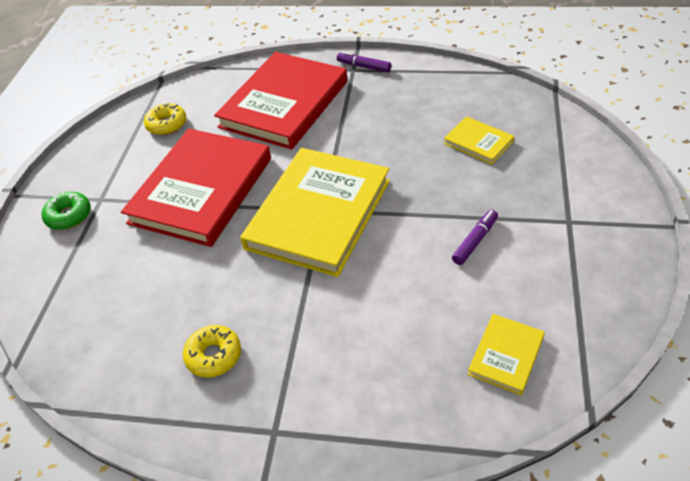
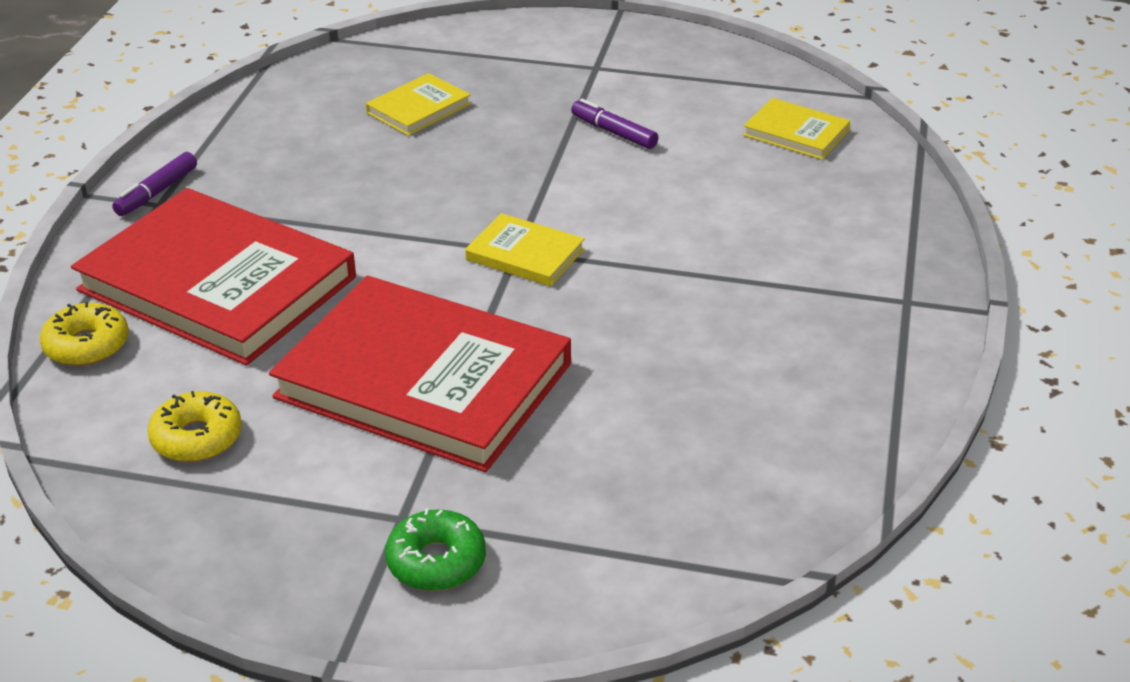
camera: 90 degrees left, 10 degrees down
(214, 355) = (789, 355): yellow donut -> yellow donut (87, 345)
(318, 214) = (525, 254): yellow book -> yellow book, size x0.44

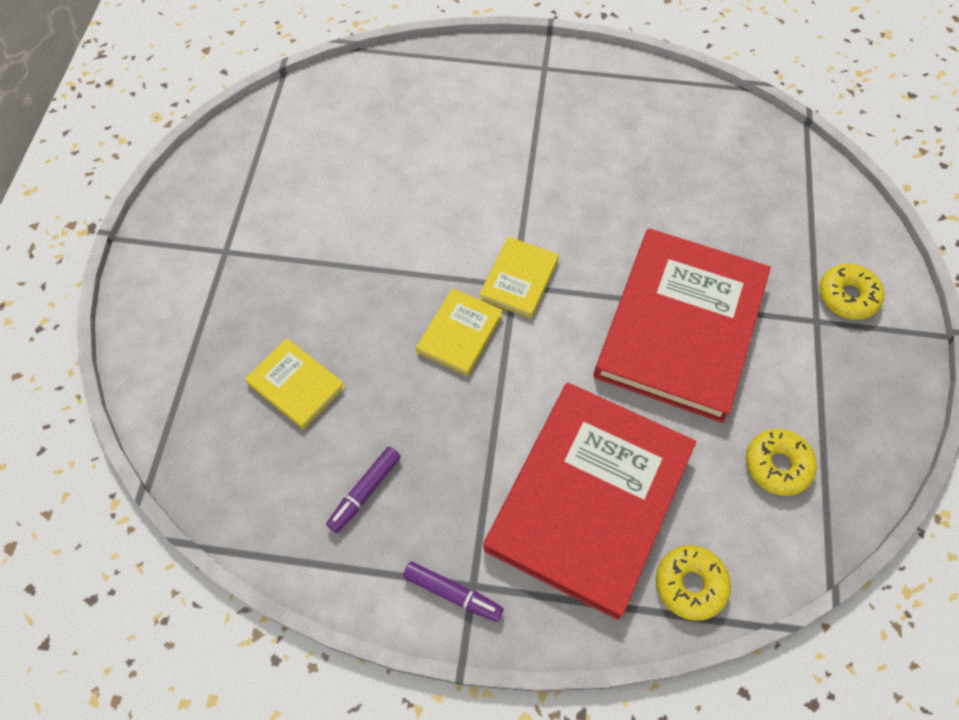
camera: 95 degrees left, 25 degrees up
(436, 561) = (847, 296): green donut -> yellow donut
(613, 132) = (338, 232): purple marker -> purple marker (365, 492)
(796, 133) = (338, 117): yellow book -> yellow book (459, 333)

